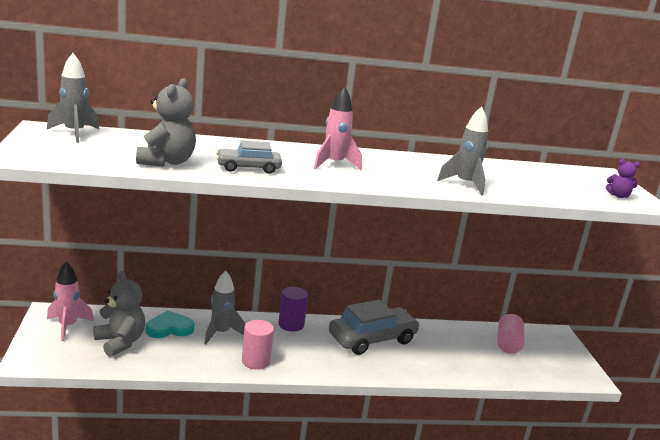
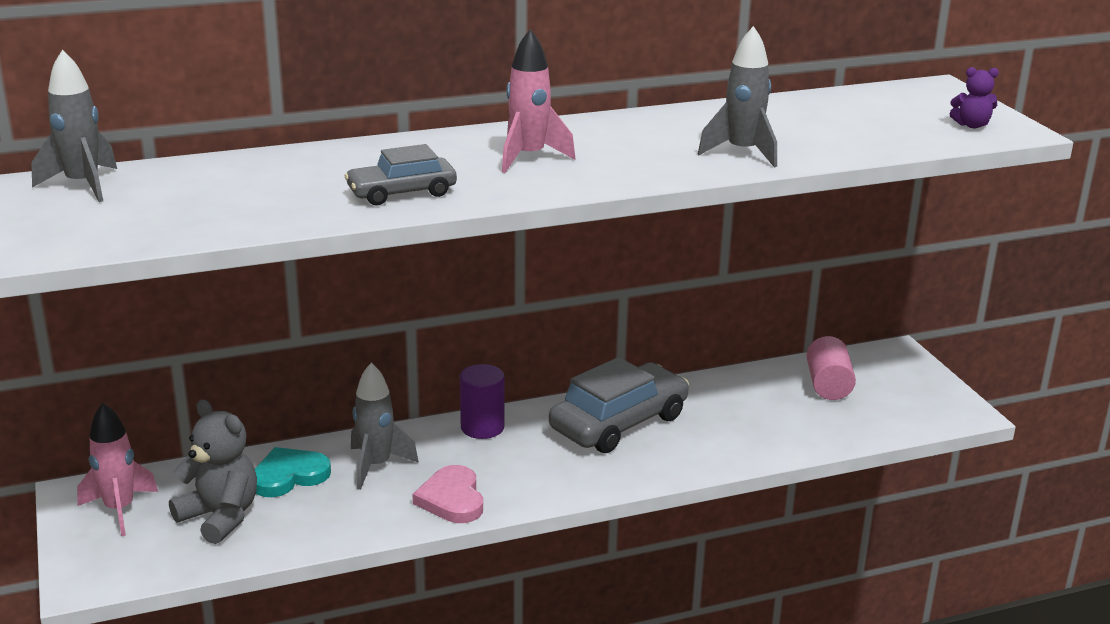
camera: 10 degrees left, 5 degrees up
(167, 162) = (268, 209): grey teddy bear -> none
(256, 361) = (452, 499): pink cylinder -> pink heart

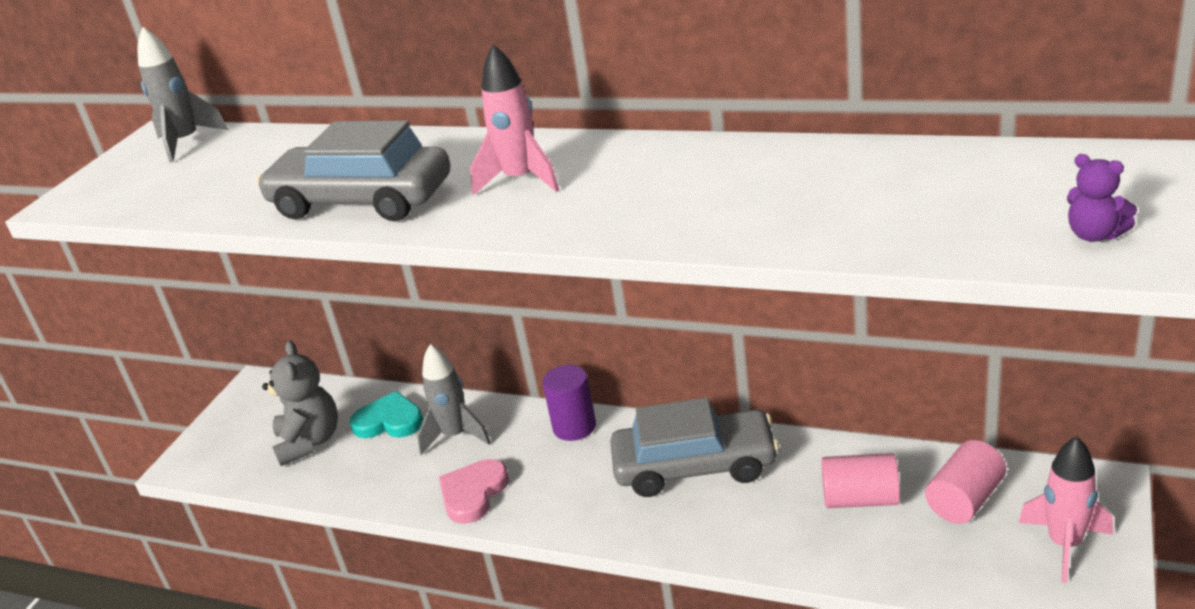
camera: 45 degrees right, 5 degrees up
(119, 510) = (262, 409): pink rocket -> pink rocket (1064, 545)
(402, 192) = (361, 200): grey car -> grey car, size x1.72
(742, 153) = (732, 218): grey rocket -> none
(762, 405) = (860, 499): none -> pink cylinder

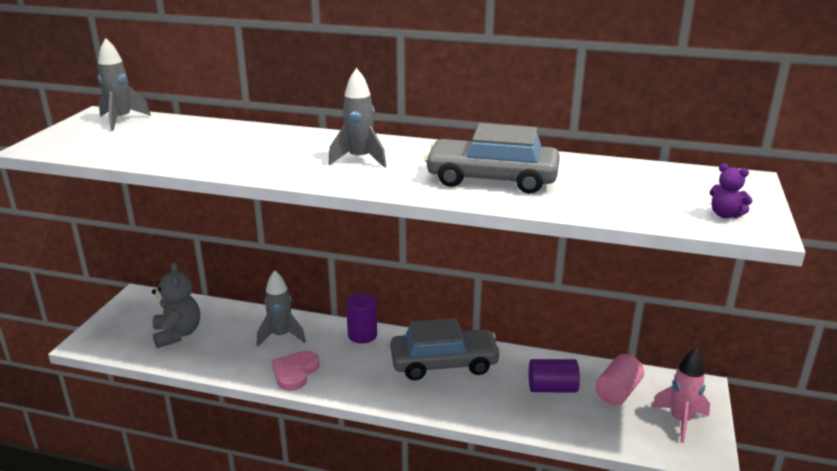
camera: 10 degrees left, 5 degrees down
(361, 200) = (252, 162): grey car -> grey car (492, 179)
(389, 421) = (234, 324): turquoise heart -> none
(521, 180) = (360, 159): pink rocket -> grey rocket
(860, 499) = (552, 388): pink cylinder -> purple cylinder

